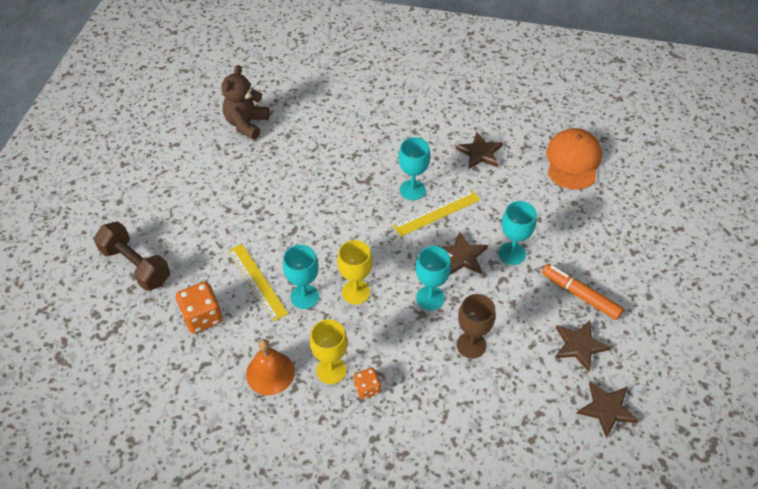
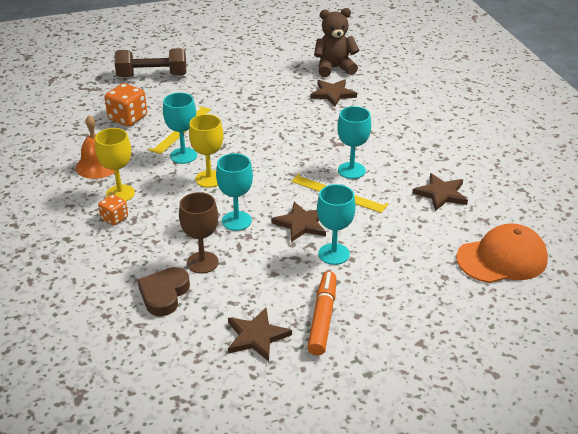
camera: 60 degrees right, 15 degrees down
(136, 265) = (152, 76): brown dumbbell -> brown dumbbell turned 75 degrees clockwise
(496, 389) = (164, 294): none -> brown heart
(607, 409) = (191, 381): brown star -> brown star (333, 94)

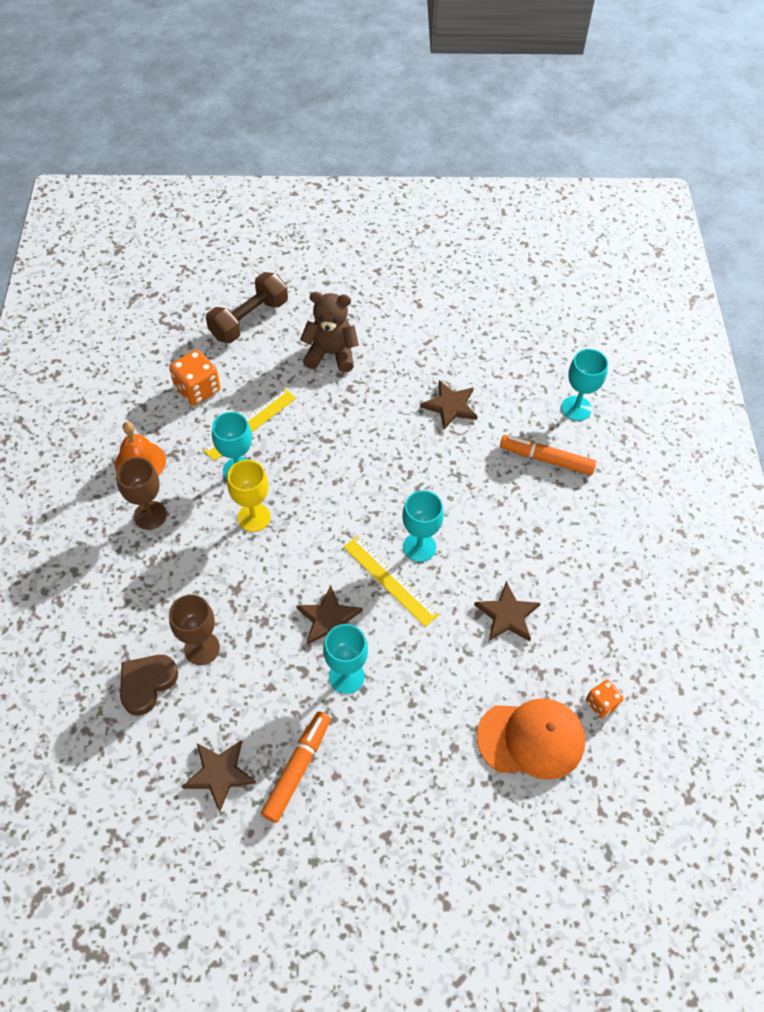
camera: 15 degrees right, 20 degrees up
(114, 218) = (132, 553): orange dice -> orange dice (601, 703)
(120, 194) = (150, 515): yellow goblet -> brown goblet
(152, 76) = (249, 319): brown dumbbell -> brown dumbbell turned 60 degrees counterclockwise
(236, 221) = (260, 594): turquoise goblet -> turquoise goblet (576, 408)
(334, 68) = (471, 358): brown teddy bear -> brown teddy bear (331, 354)
(420, 108) = (546, 459): none -> orange marker

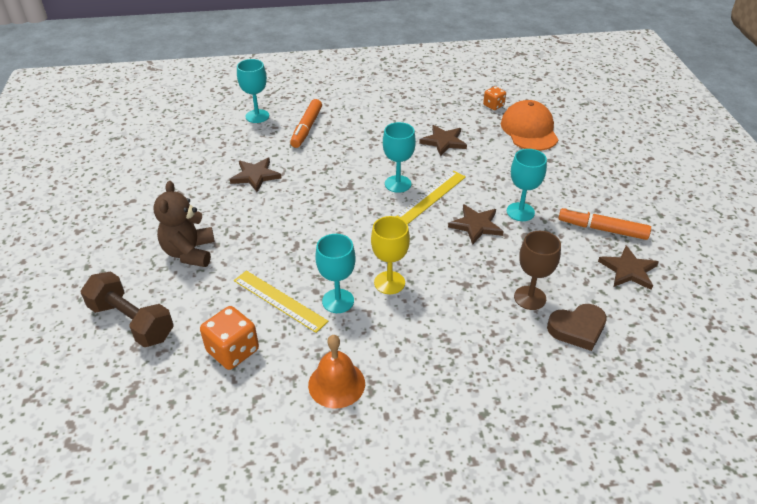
camera: 95 degrees left, 15 degrees down
(147, 684) = (577, 329): brown heart -> brown heart turned 45 degrees counterclockwise
(150, 515) = (402, 361): brown goblet -> none

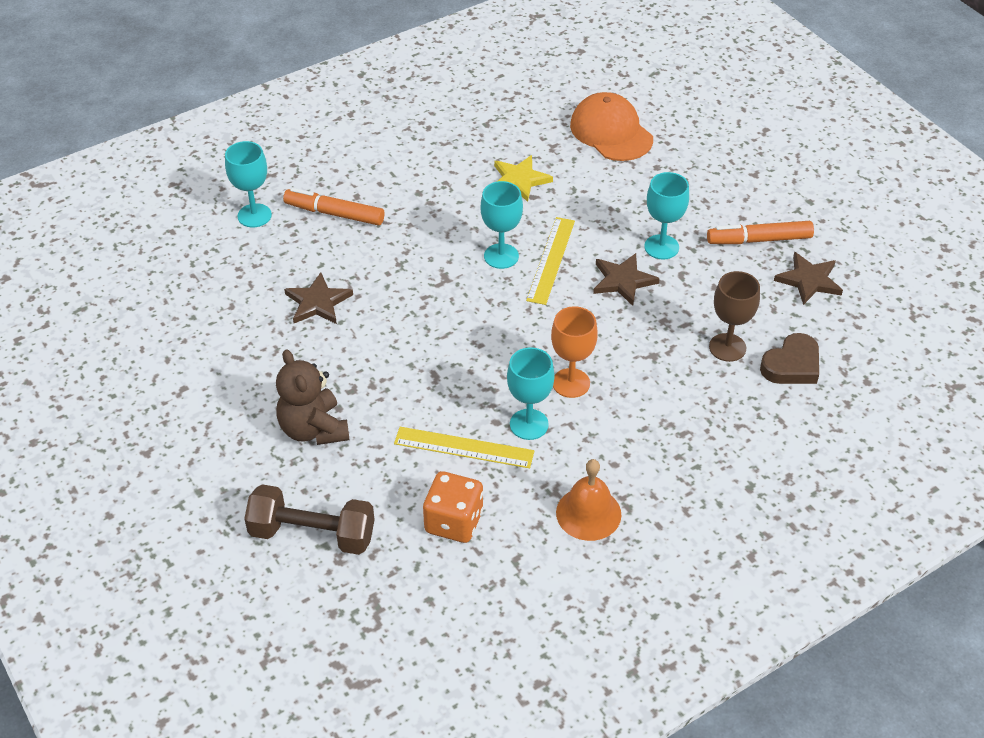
camera: 25 degrees left, 5 degrees up
(307, 128) = (334, 213): orange marker -> orange marker turned 120 degrees clockwise
(389, 283) = (571, 383): yellow goblet -> orange goblet
(443, 142) = (519, 180): brown star -> yellow star
(493, 105) = (548, 108): orange dice -> none

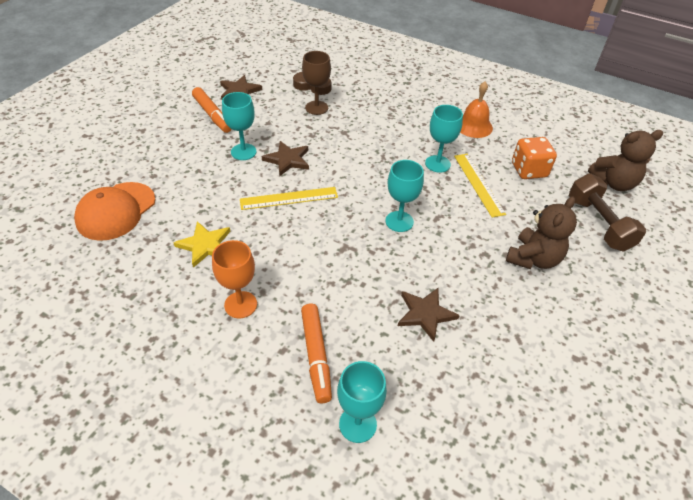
camera: 120 degrees left, 0 degrees up
(364, 611) = (613, 183): none -> brown teddy bear
(501, 256) = (301, 225): turquoise goblet -> turquoise goblet (399, 221)
(571, 383) = (392, 157): orange goblet -> orange goblet (240, 304)

